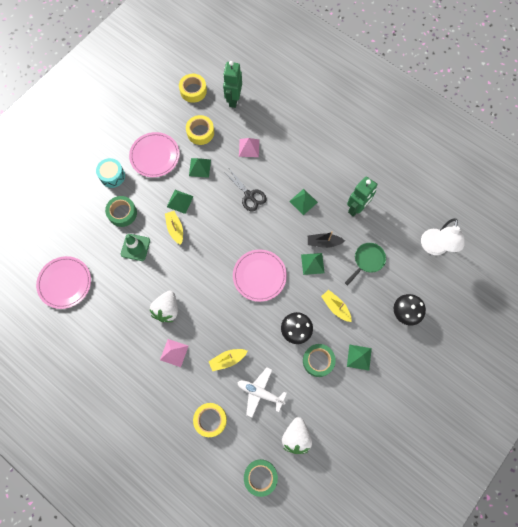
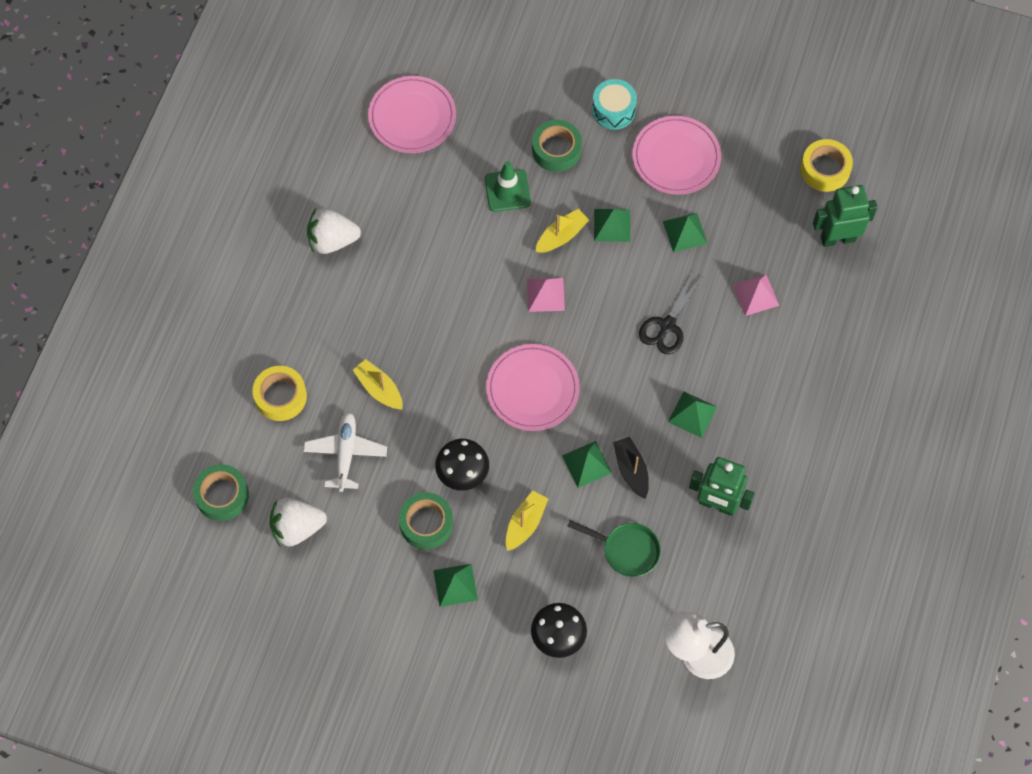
camera: 70 degrees right, 5 degrees down
(167, 309) = (425, 274): white strawberry -> white strawberry (332, 240)
(174, 352) = (362, 309): pink pyramid -> pink pyramid (545, 294)
(200, 132) = (750, 210): yellow tape -> none

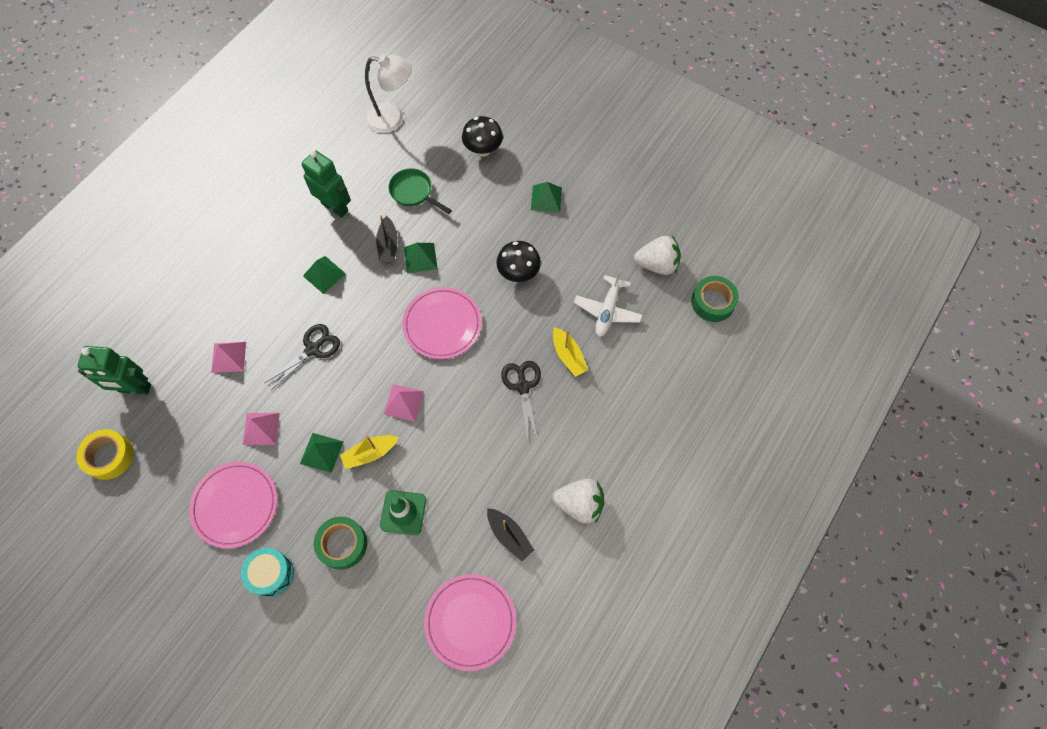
camera: 165 degrees left, 0 degrees up
(280, 396) = (652, 370): yellow tape -> none
(395, 195) = (509, 536): none -> black boat
(421, 342) = (523, 386): none -> black scissors
(426, 523) = (556, 244): green tape -> none
(525, 523) = (481, 227): yellow boat -> none
(685, 232) = (261, 428): green pyramid -> pink pyramid

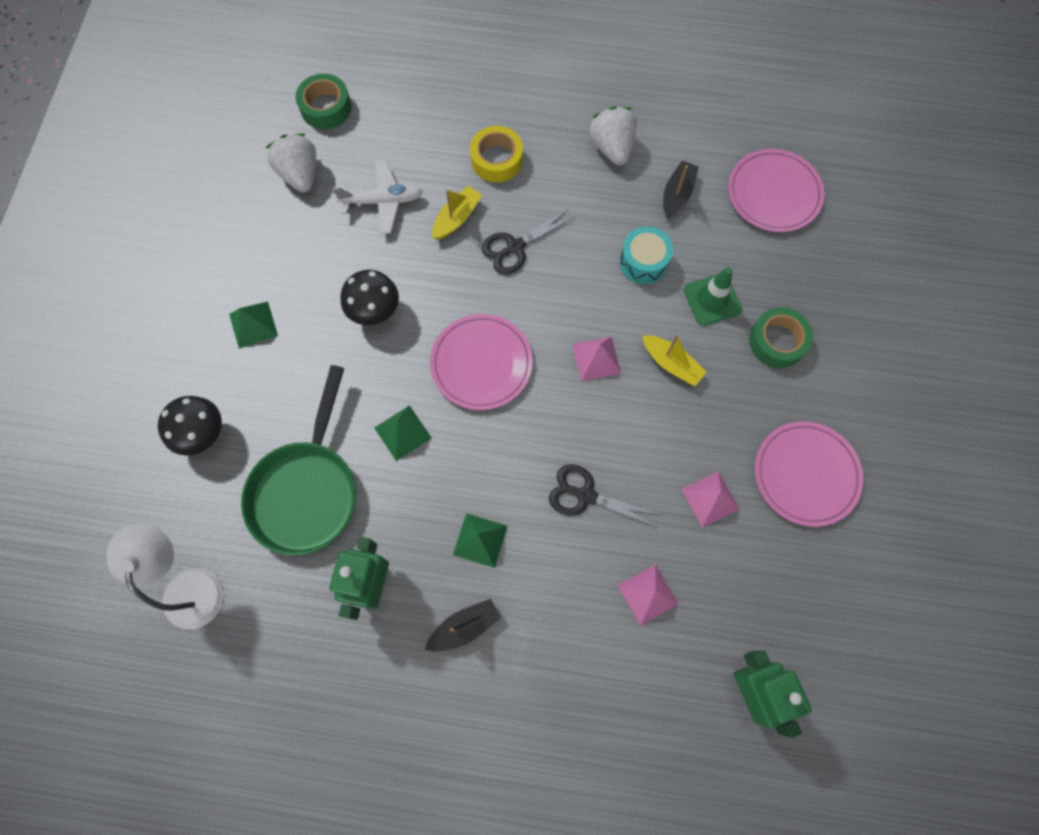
camera: 115 degrees left, 5 degrees up
(109, 456) = (843, 661): yellow tape -> yellow tape (497, 160)
(271, 573) = (846, 394): turquoise drum -> turquoise drum (643, 262)
(322, 452) = (698, 415): green pyramid -> none
(388, 245) = (402, 481): black boat -> black boat (464, 627)
(414, 192) = (307, 490): green pan -> green pan, size x1.78

